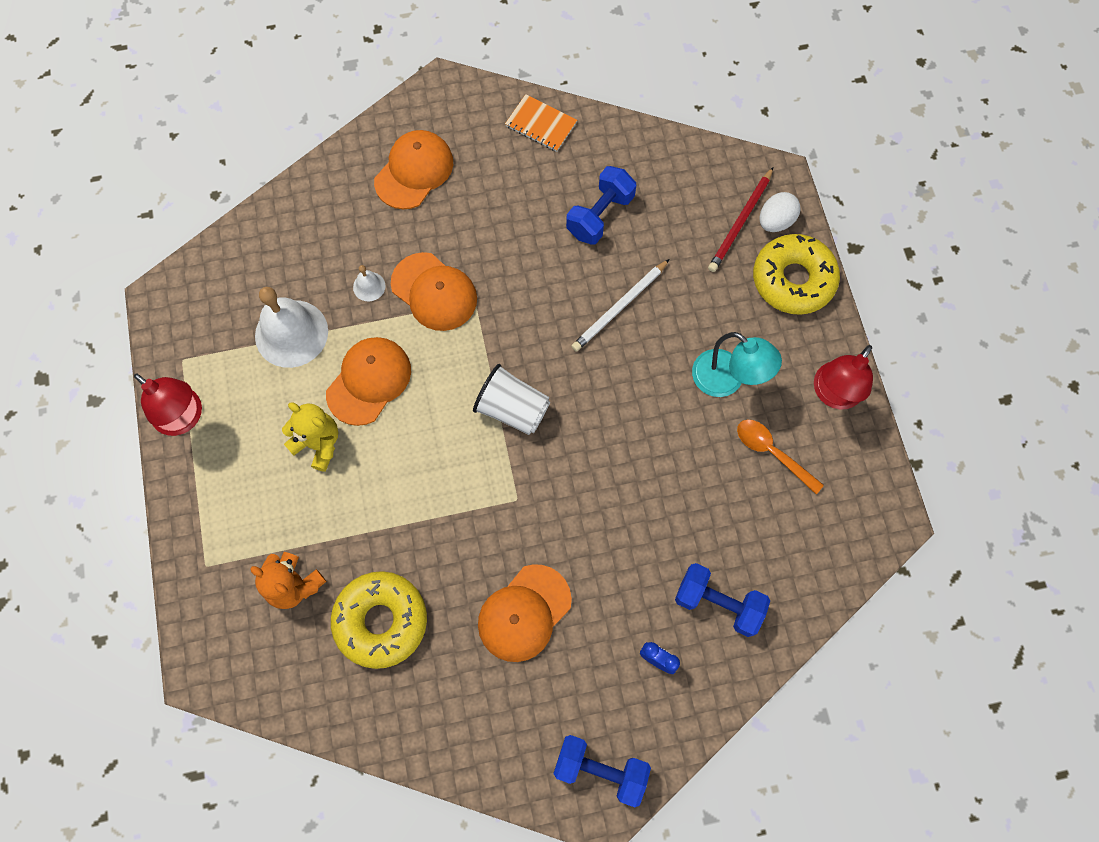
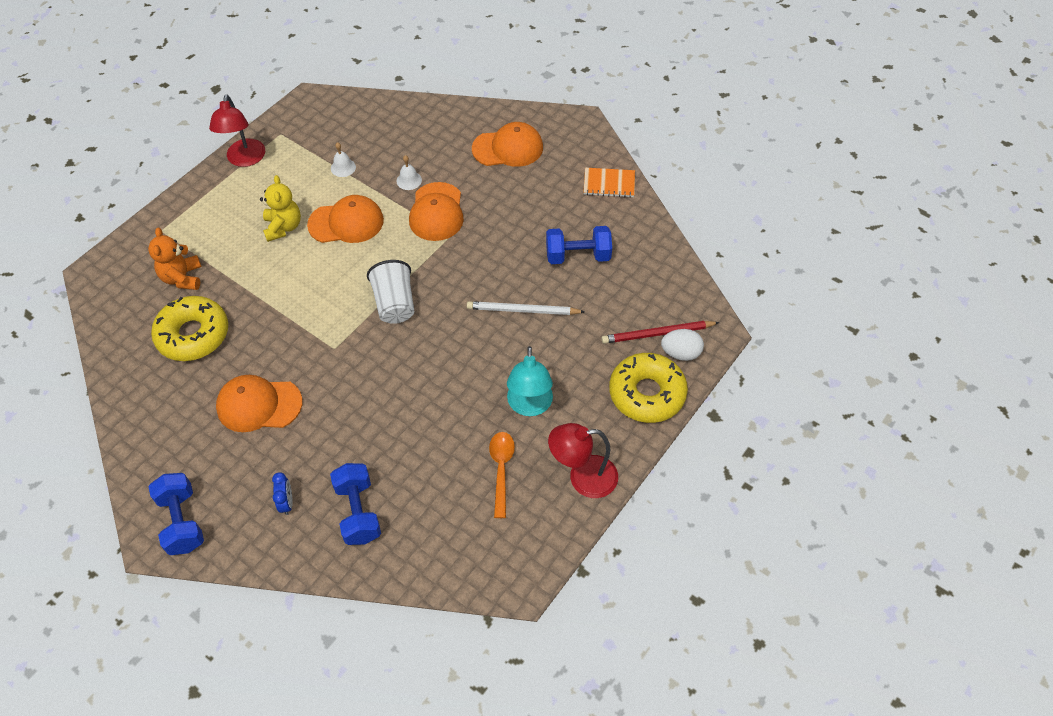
camera: 50 degrees right, 15 degrees down
(291, 333) = (343, 167): white bell -> white bell, size x0.45
(541, 124) = (609, 184): orange notebook -> orange notebook turned 75 degrees counterclockwise

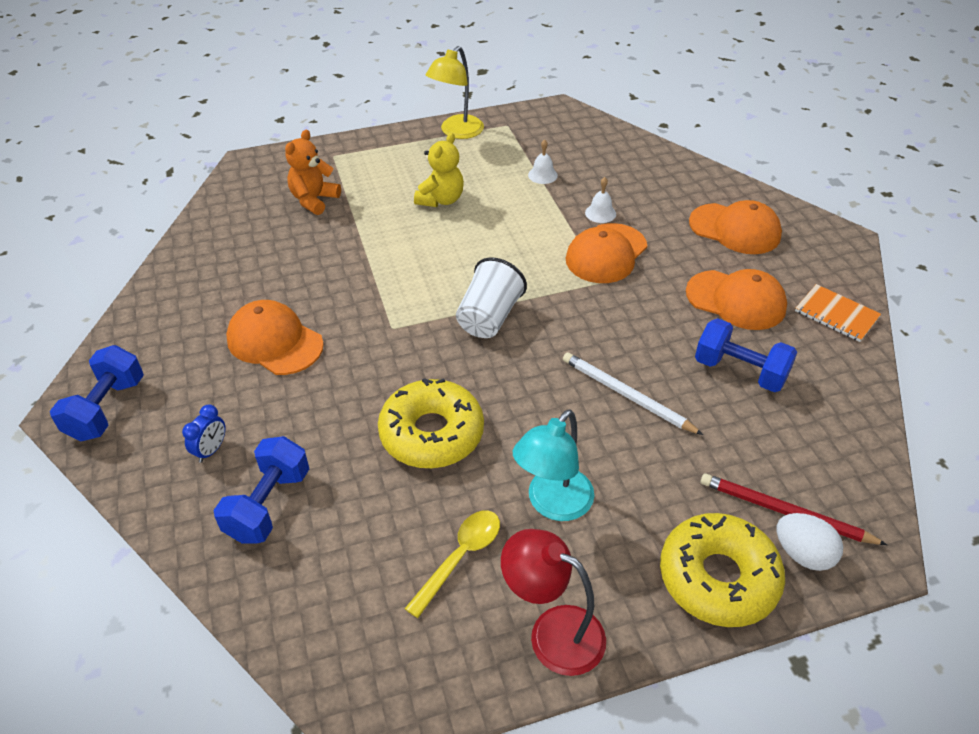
camera: 35 degrees right, 10 degrees down
(193, 335) = (277, 250): yellow donut -> yellow donut (432, 433)
(245, 159) = (457, 132): red lamp -> yellow lamp
(346, 222) = (504, 222): orange cap -> orange cap (736, 300)
(501, 469) = (460, 557): orange spoon -> yellow spoon

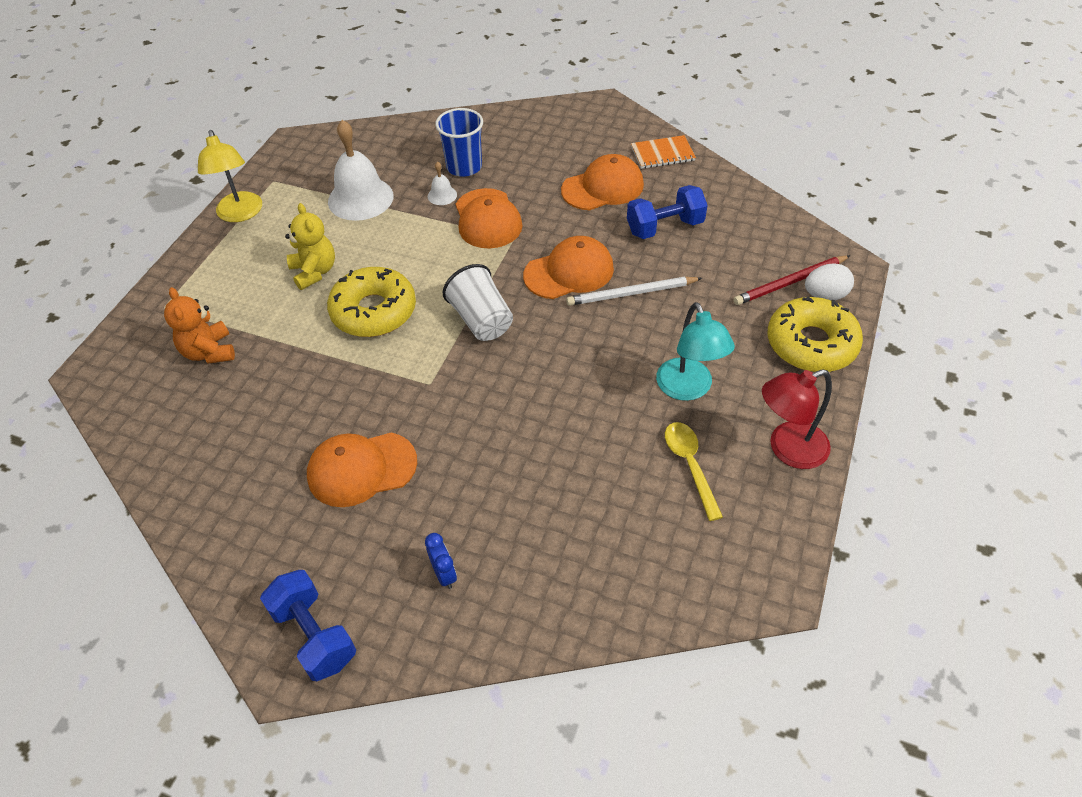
camera: 50 degrees left, 5 degrees up
(268, 505) = (540, 560): blue dumbbell -> none
(432, 433) = (564, 419): yellow donut -> yellow donut (374, 311)
(542, 175) = (360, 198): white bell -> white bell, size x2.22
(648, 205) = (464, 167): none -> blue cup
(735, 229) = (538, 143): orange cap -> orange cap (569, 272)

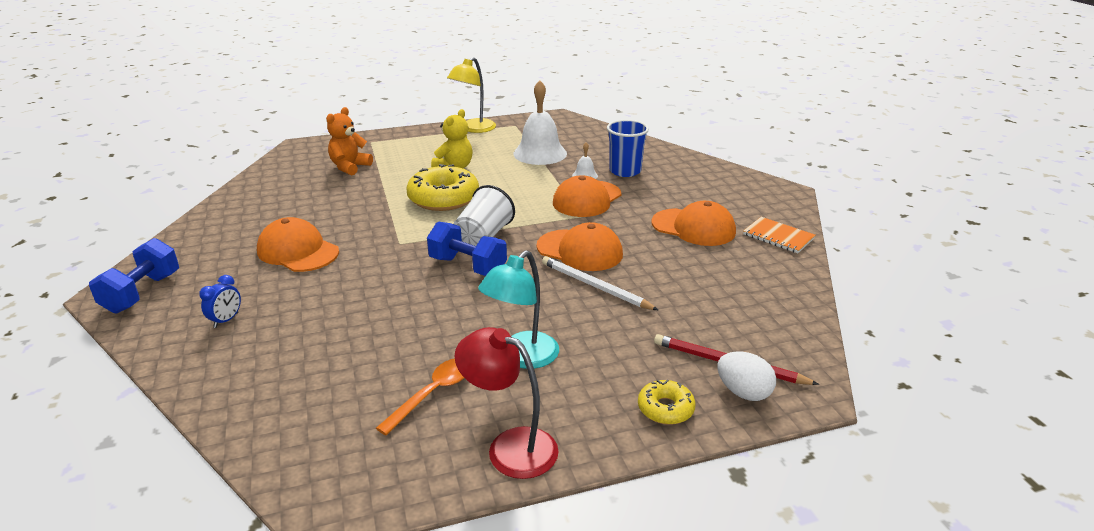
camera: 50 degrees right, 20 degrees down
(665, 227) = (694, 271): blue dumbbell -> blue dumbbell (467, 266)
(690, 465) = (433, 393): yellow spoon -> orange spoon
(811, 344) = (665, 409): yellow donut -> yellow donut, size x0.52

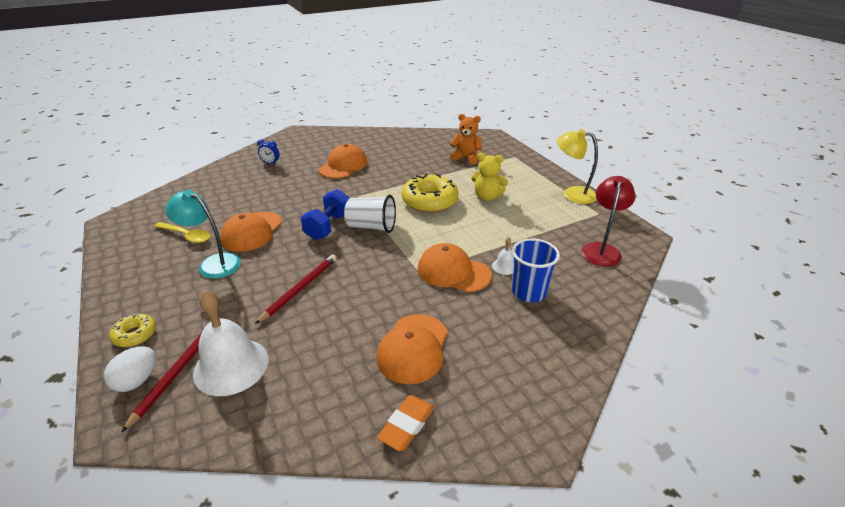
camera: 80 degrees right, 5 degrees up
(142, 293) = (298, 138): blue dumbbell -> none
(433, 393) = (186, 236): orange spoon -> yellow spoon
(510, 446) = (128, 269): red lamp -> red lamp (601, 249)
(540, 153) = (541, 235): white bell -> white bell (231, 366)
(580, 250) = (356, 276): orange cap -> orange cap (252, 232)
(595, 286) = (300, 289): white pencil -> red pencil
(778, 236) = (407, 425): orange notebook -> orange eraser

